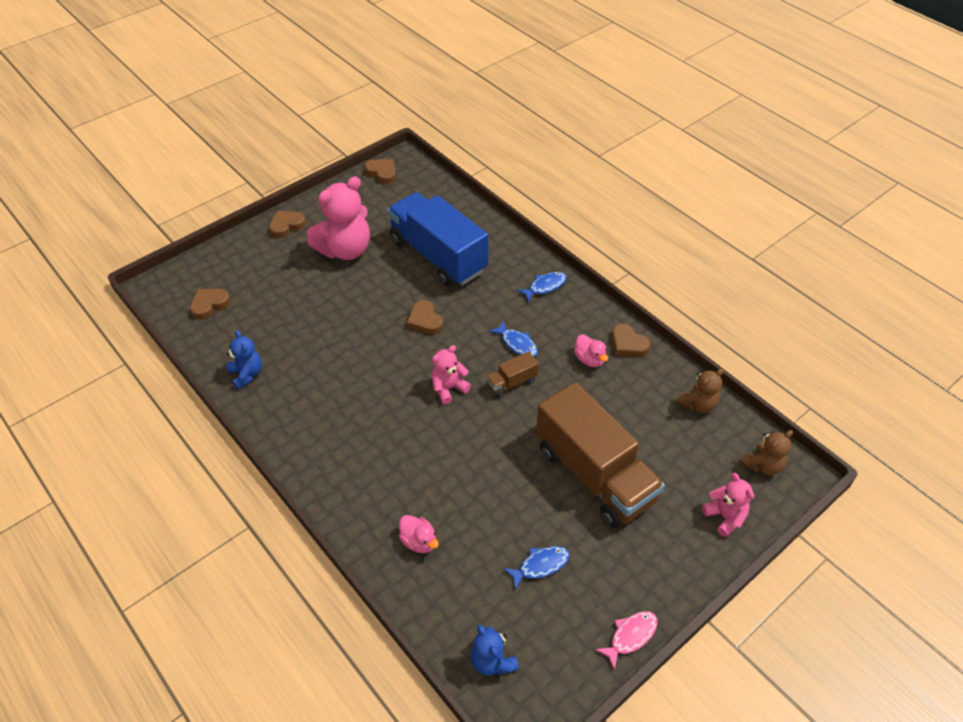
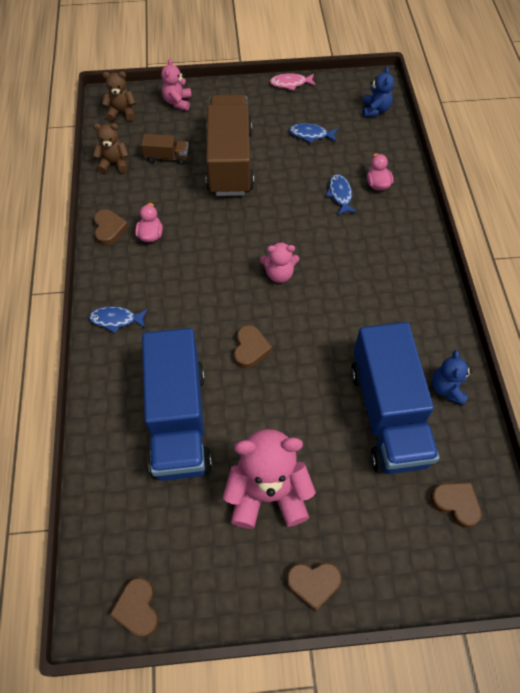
camera: 145 degrees left, 10 degrees up
(209, 305) = (456, 504): brown heart -> brown heart turned 135 degrees counterclockwise
(287, 333) = (388, 414): none -> blue truck
(511, 383) = (227, 251): brown truck -> brown truck (167, 157)
(517, 344) = (192, 280): blue fish -> blue fish (340, 194)

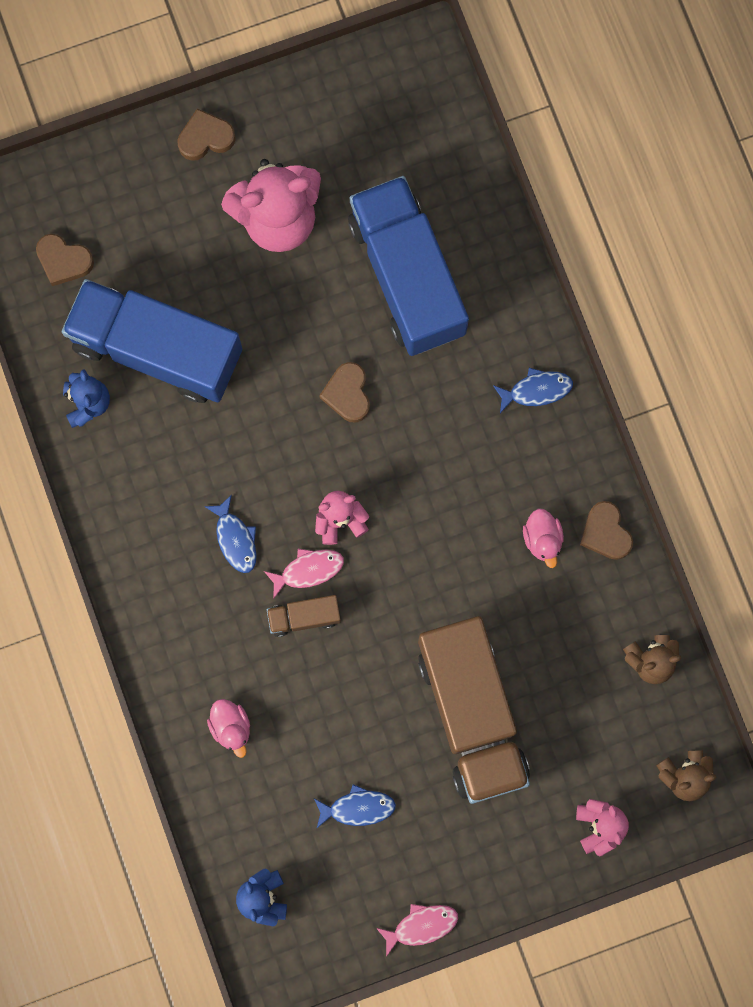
camera: 165 degrees right, 20 degrees up
(137, 608) = (380, 68): brown heart -> none
(167, 157) = (573, 696): brown truck -> brown truck (304, 617)
(308, 251) = (308, 570): none -> pink fish
(340, 194) = (284, 690): blue fish -> blue fish (235, 539)
(388, 414) = (157, 350): blue truck -> blue truck turned 45 degrees counterclockwise

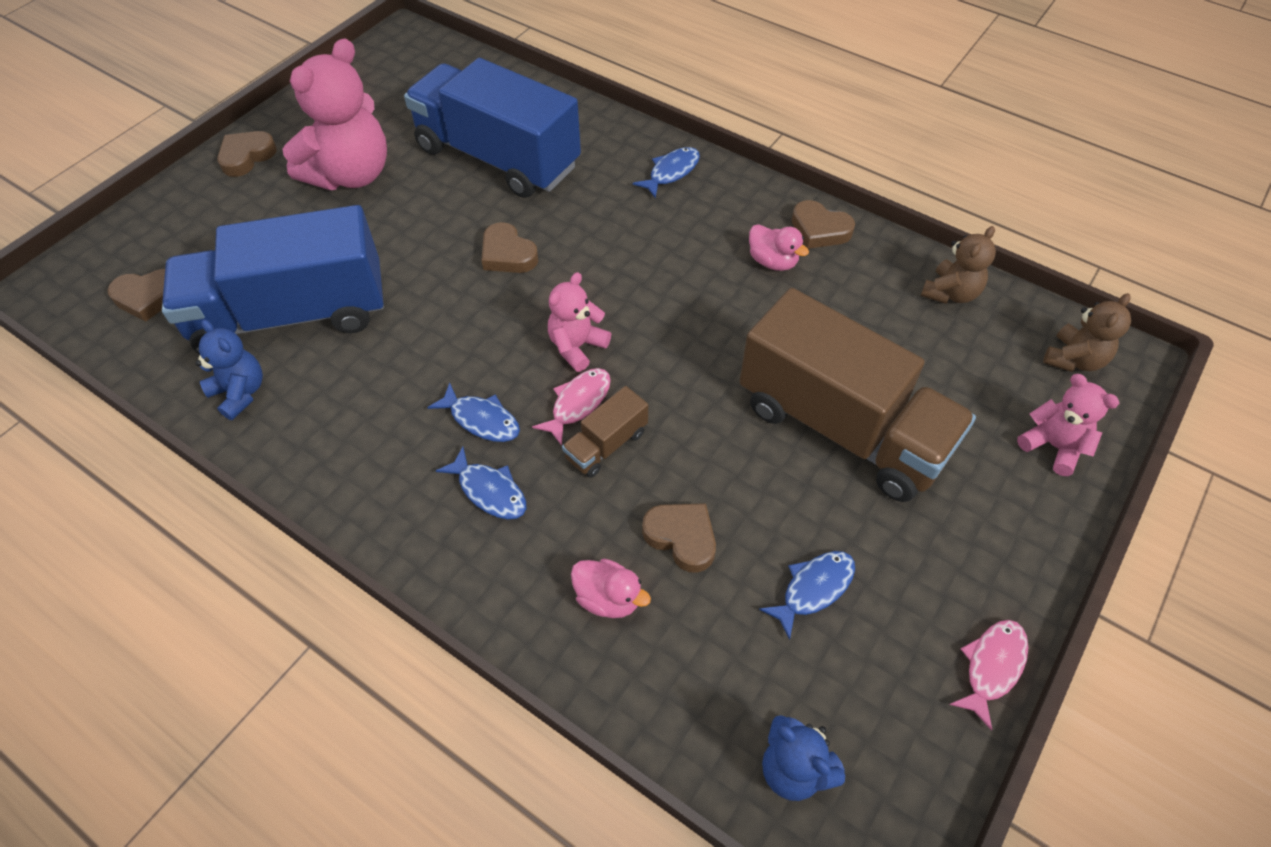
camera: 35 degrees left, 25 degrees down
(206, 600) = (489, 491): none -> blue fish
(304, 718) = (681, 537): none -> brown heart

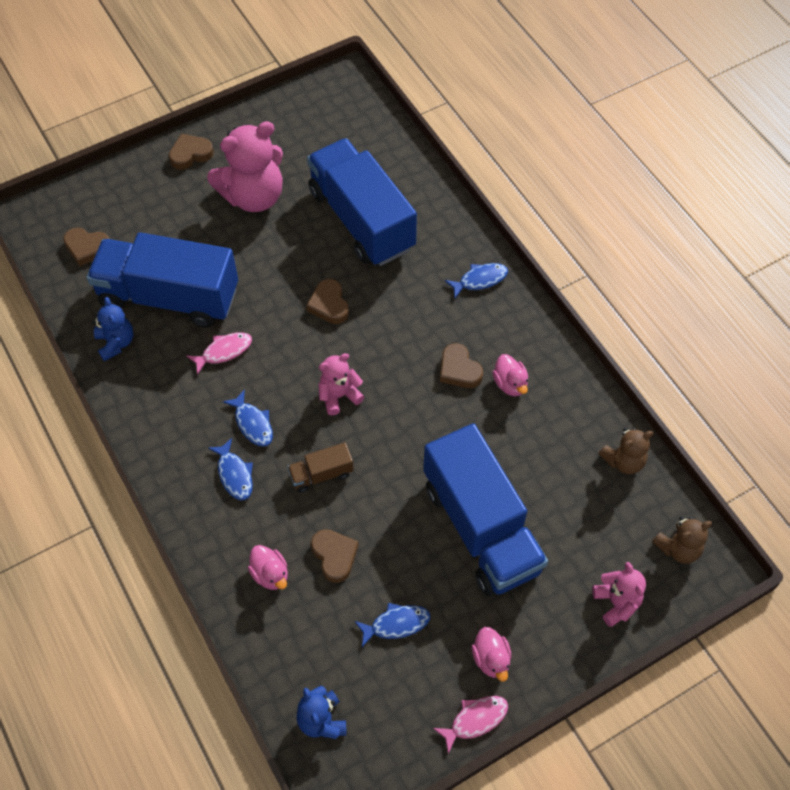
camera: 25 degrees right, 5 degrees up
(578, 403) = (319, 437): pink fish -> pink fish (224, 351)
(819, 229) = (560, 371): brown heart -> brown heart (459, 370)
(842, 427) = (481, 527): brown truck -> blue truck
(958, 578) = (491, 659): none -> pink duck

